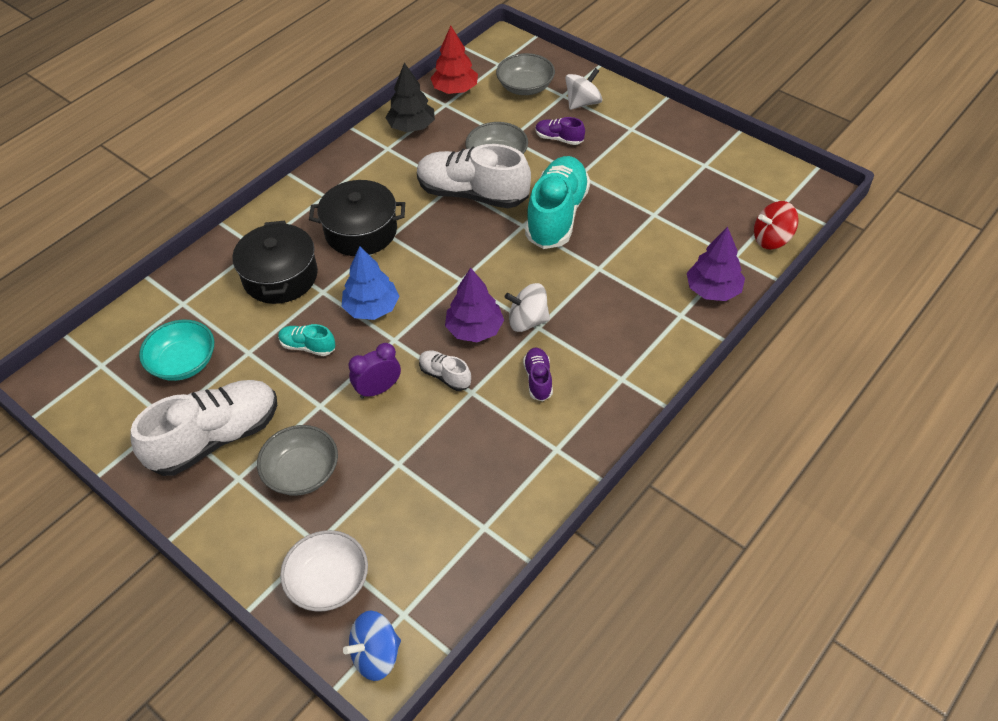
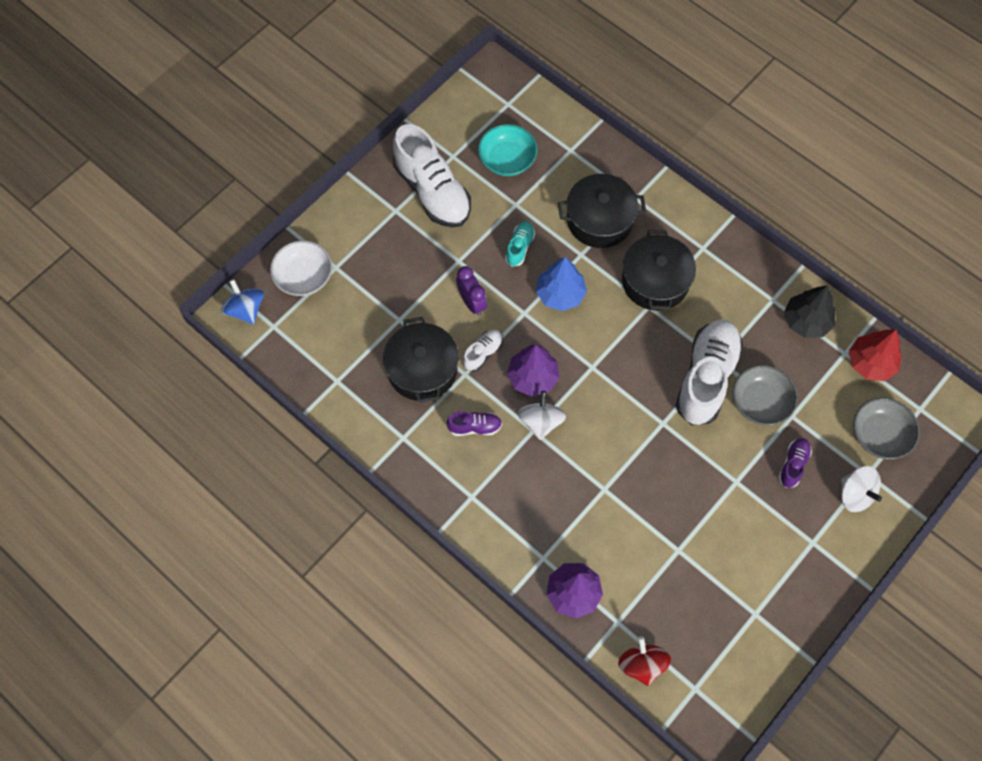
camera: 90 degrees right, 15 degrees up
(302, 472) = (397, 253): grey bowl -> none
(466, 434) = (422, 369): none -> black pot
(557, 215) = (676, 455): turquoise shoe -> none

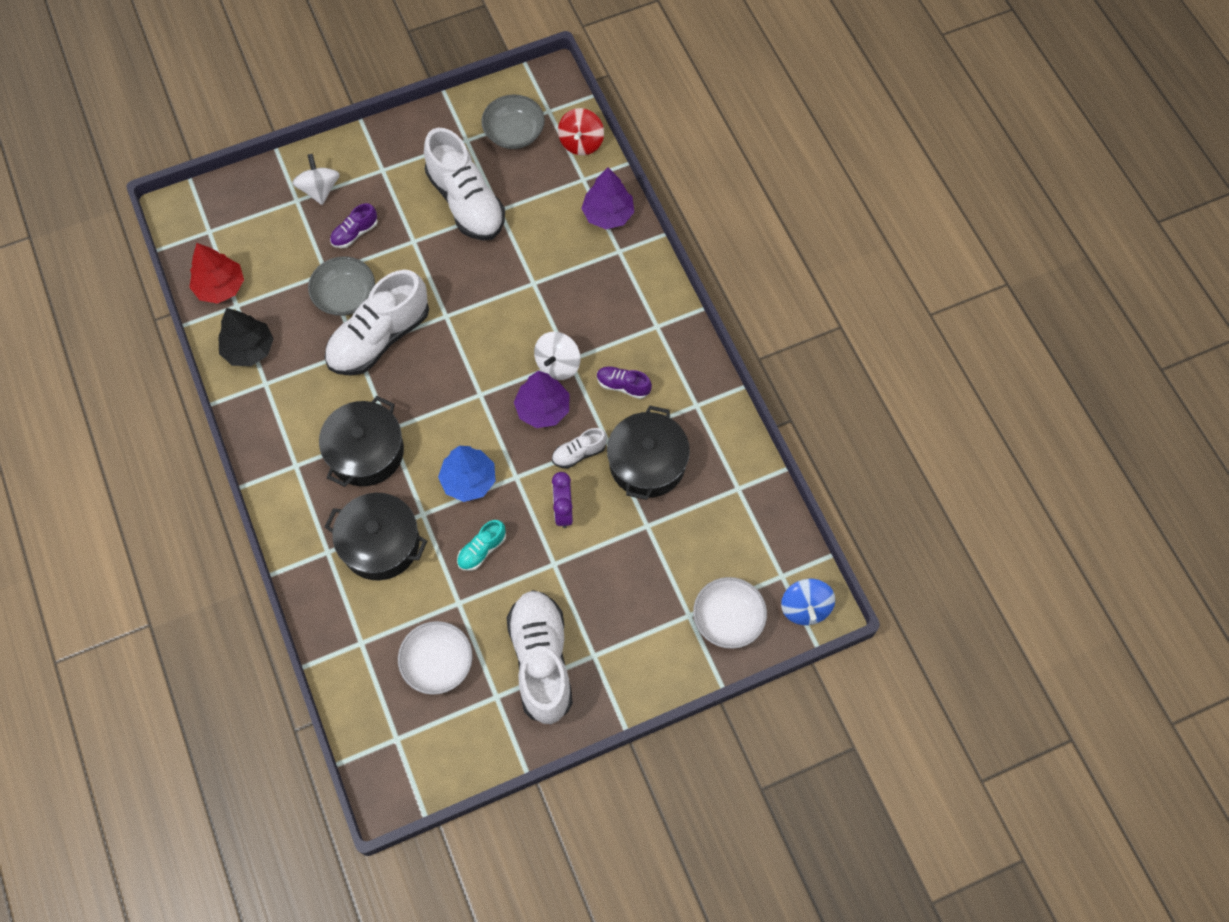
camera: 155 degrees left, 0 degrees up
(507, 160) = (438, 663): turquoise bowl -> white bowl
(713, 544) = (466, 202): none -> white shoe
(880, 435) = (261, 225): grey bowl -> grey bowl (514, 133)

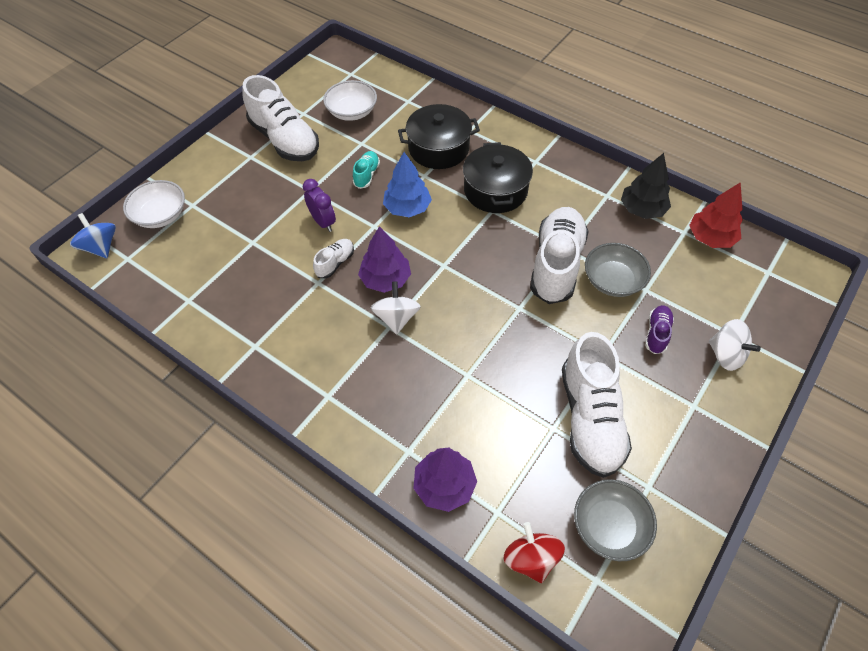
camera: 150 degrees right, 10 degrees down
(466, 202) = (590, 418): white shoe -> white shoe turned 120 degrees counterclockwise
(623, 386) = (329, 329): purple shoe -> none
(647, 463) = (275, 282): black pot -> none

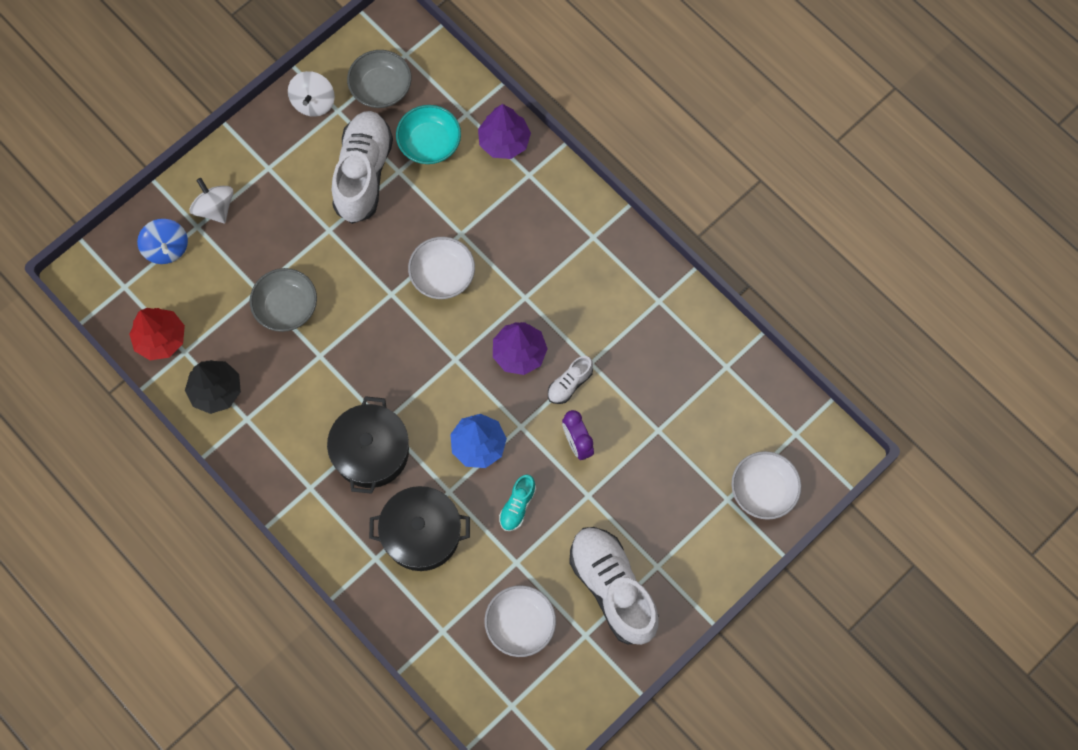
camera: 170 degrees left, 15 degrees up
(101, 247) = (827, 456): blue spinning top -> blue spinning top (167, 248)
(396, 318) = (516, 305): white spinning top -> white spinning top (313, 102)
(475, 332) = (442, 275): none -> white bowl
(529, 467) = (429, 143): none -> turquoise bowl
(531, 558) = (450, 77): red spinning top -> none
(556, 264) = (337, 337): white shoe -> none
(657, 333) = (269, 241): purple shoe -> none

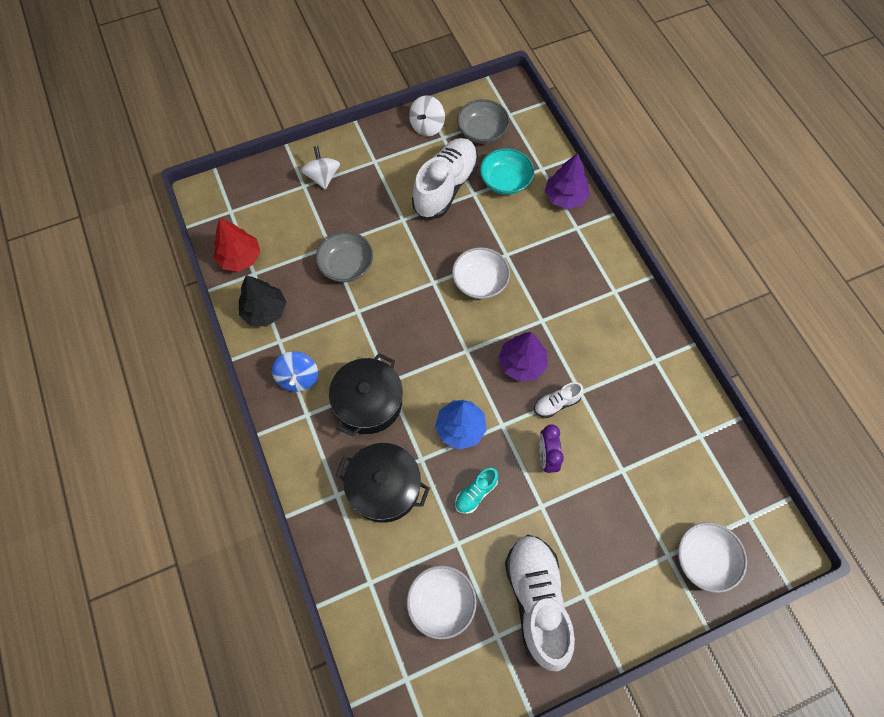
camera: 20 degrees right, 5 degrees down
(167, 248) = (274, 194): blue spinning top -> blue spinning top (298, 378)

